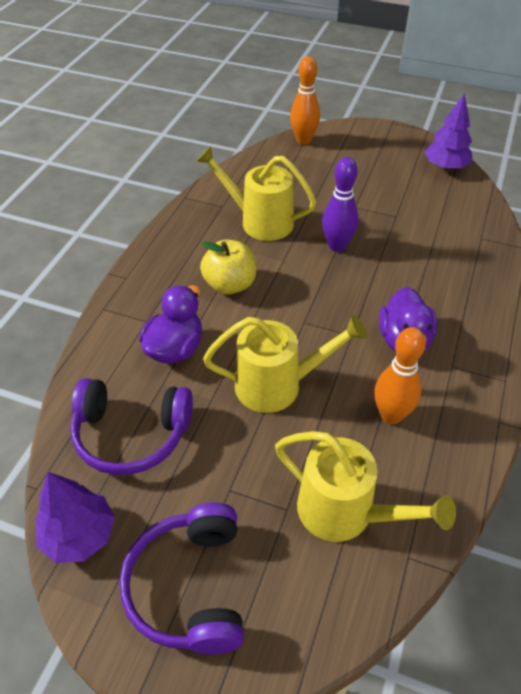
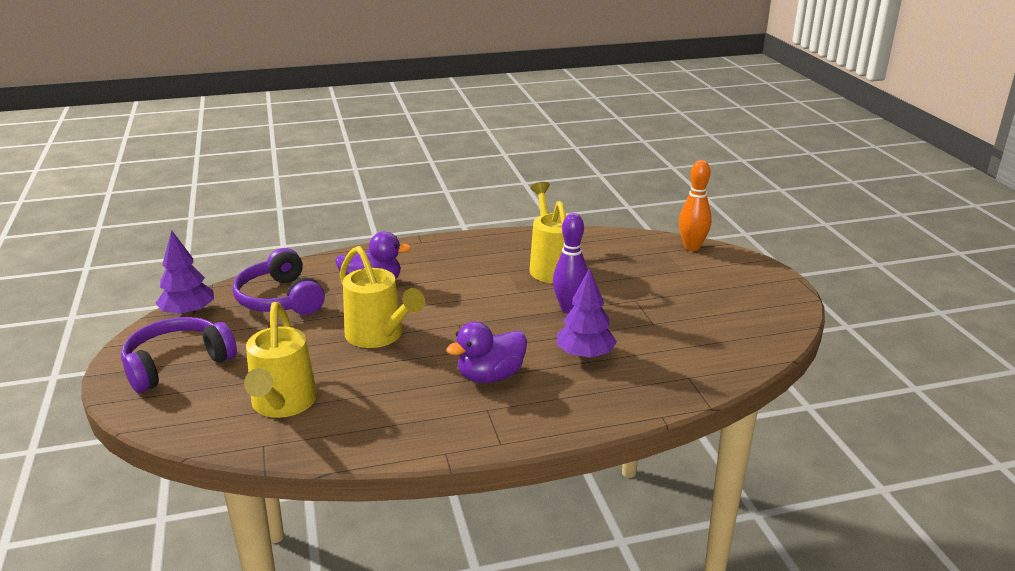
camera: 55 degrees right, 20 degrees down
(230, 285) = (462, 281): yellow apple -> none
(391, 415) = (398, 395): orange bowling pin -> none
(445, 167) = (772, 326): purple tree -> purple tree (585, 355)

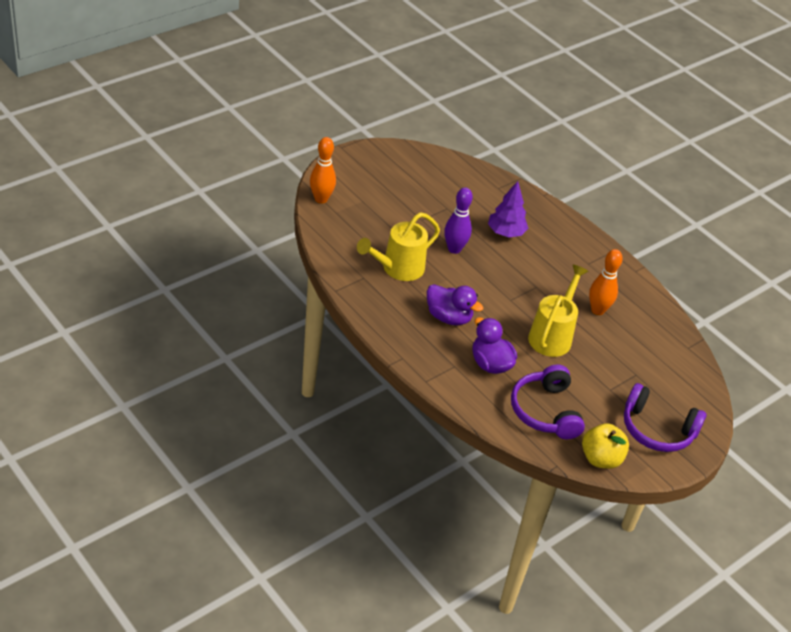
camera: 120 degrees left, 15 degrees up
(188, 313) = (601, 459): purple tree -> yellow apple
(280, 299) = (545, 411): purple headphones -> purple headphones turned 135 degrees clockwise
(282, 405) = (652, 354): yellow watering can -> none
(393, 386) = (597, 310): none -> orange bowling pin
(490, 376) = (557, 269): purple duck -> purple duck (448, 317)

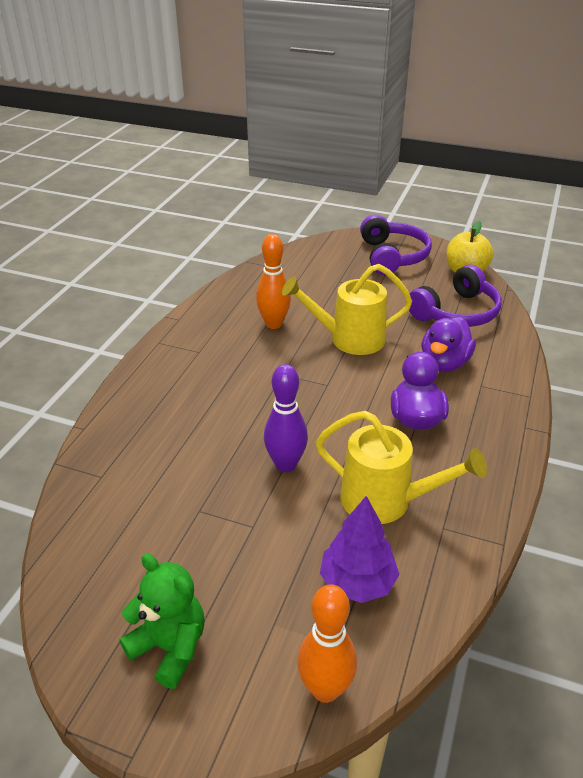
camera: 115 degrees left, 5 degrees down
(378, 171) = (170, 647): none -> green teddy bear
(506, 233) = (203, 432): purple tree -> purple tree (357, 582)

